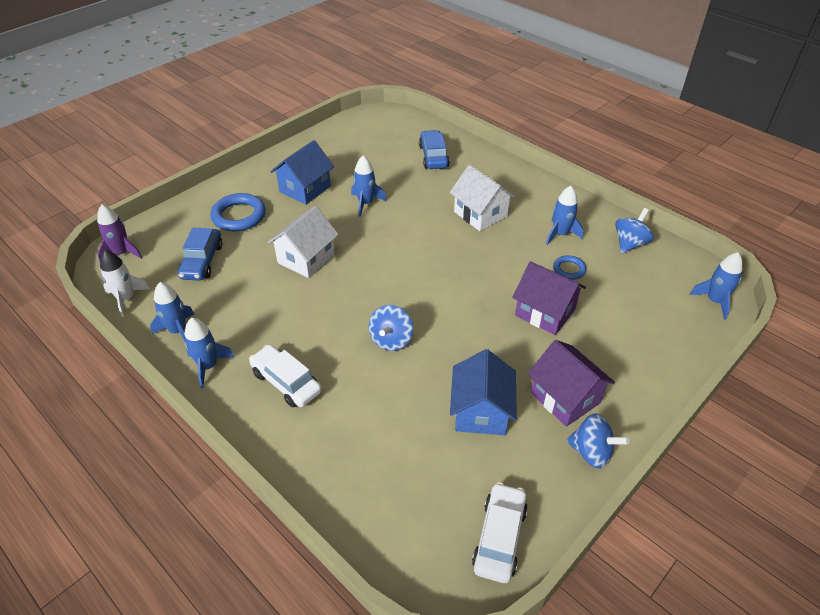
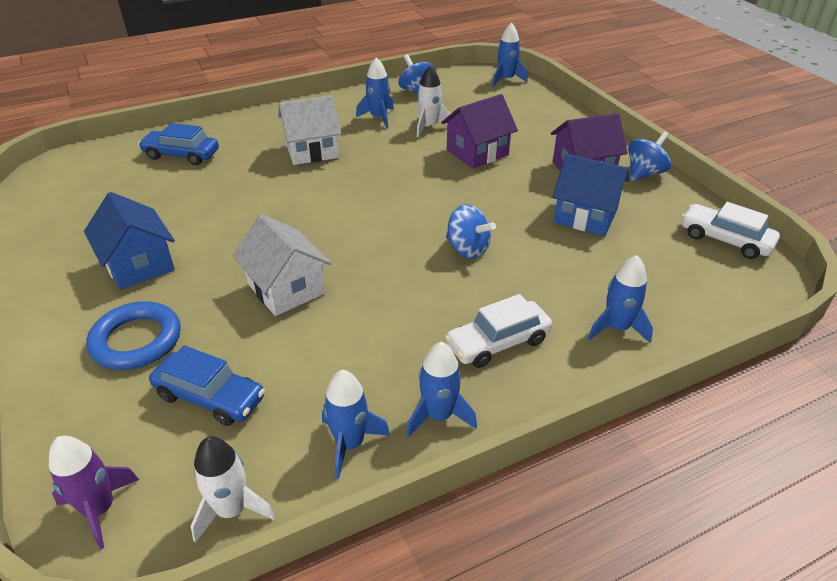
camera: 70 degrees left, 5 degrees down
(366, 203) = (221, 220): blue rocket -> blue rocket (617, 328)
(569, 269) = (429, 126): blue ring -> white rocket

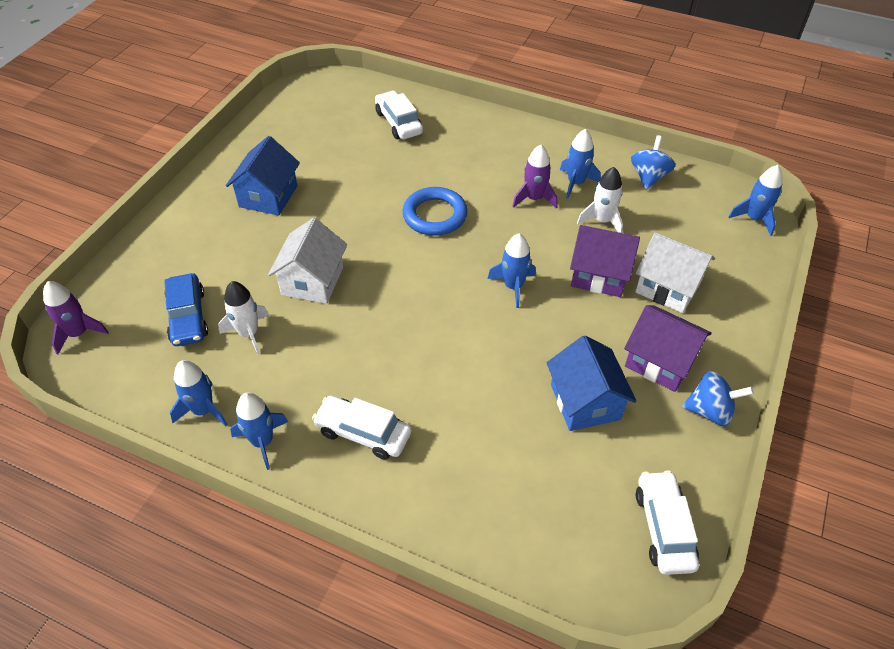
camera: 50 degrees right, 10 degrees up
(136, 340) = (204, 249): blue ring -> blue ring (435, 215)
(181, 155) = (399, 123): blue car -> white car
(232, 510) = (116, 389): white rocket -> white rocket (248, 333)
(312, 151) = (482, 180): white house -> white house (668, 287)
(366, 140) = (534, 198): none -> purple rocket
(467, 249) = (455, 350): blue spinning top -> none
(617, 328) = (449, 501): blue rocket -> blue rocket (513, 286)

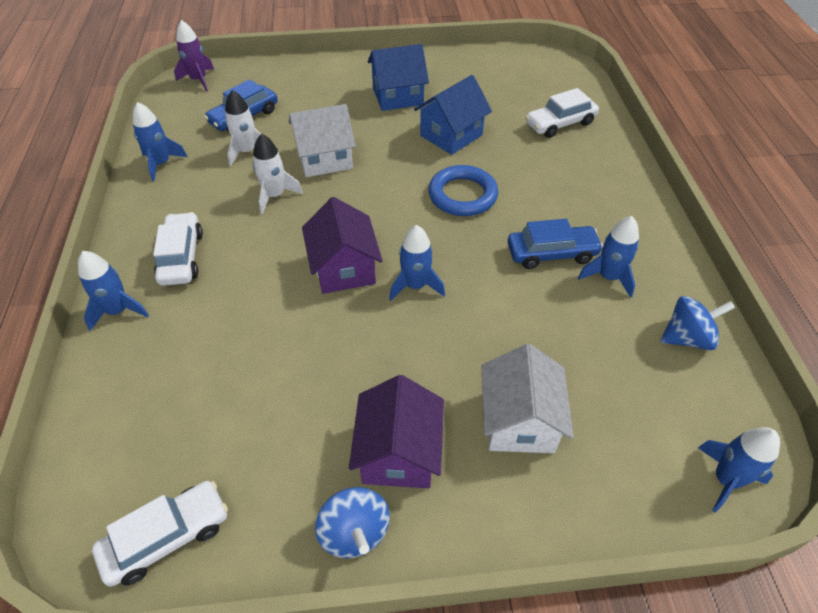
camera: 60 degrees right, 0 degrees up
(262, 441) = (146, 206): blue rocket -> blue rocket (118, 311)
(399, 123) = (560, 124): white car -> white car turned 150 degrees counterclockwise
(534, 198) = (551, 253): purple rocket -> blue car
(585, 402) = (300, 402): blue house -> blue house (451, 135)
(599, 275) = (487, 349): purple house -> purple house (344, 268)
(602, 221) = (571, 321): white rocket -> white rocket (275, 196)

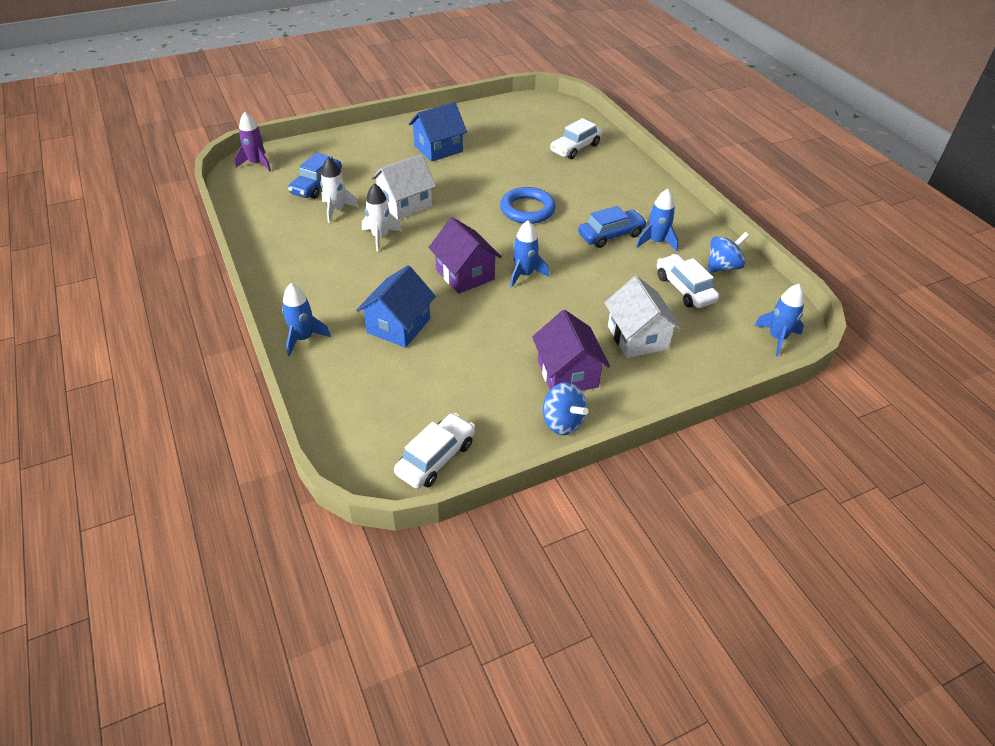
camera: 20 degrees left, 5 degrees down
(161, 164) = (267, 232): blue rocket -> none
(181, 257) = (331, 293): white car -> white car (684, 289)
(451, 135) = (496, 170): blue house -> blue house (398, 326)

